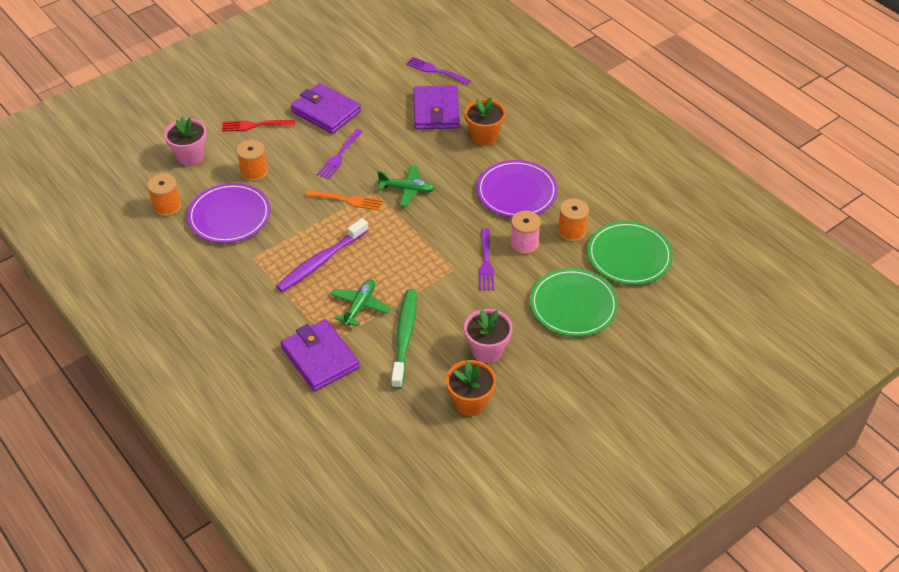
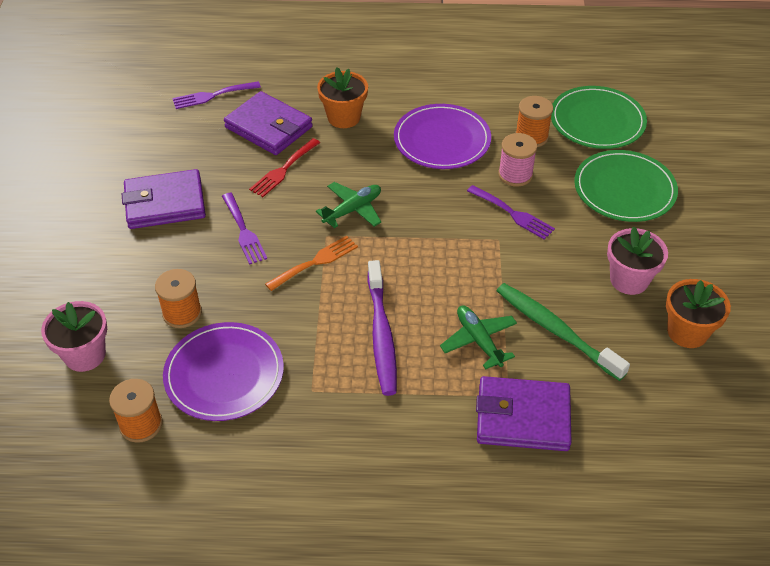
camera: 50 degrees left, 0 degrees up
(255, 125) = (109, 271): red fork -> red fork (283, 170)

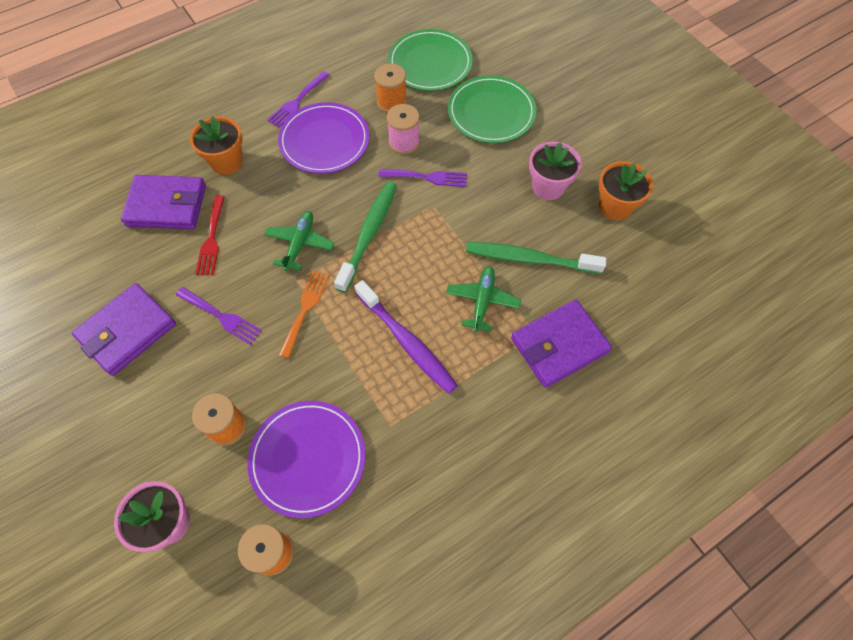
camera: 35 degrees left, 15 degrees up
(212, 96) = (89, 201): purple fork -> purple fork (297, 101)
(419, 233) = (368, 234): none -> green toothbrush
(479, 340) = (482, 301): green plane -> green plane turned 75 degrees clockwise

